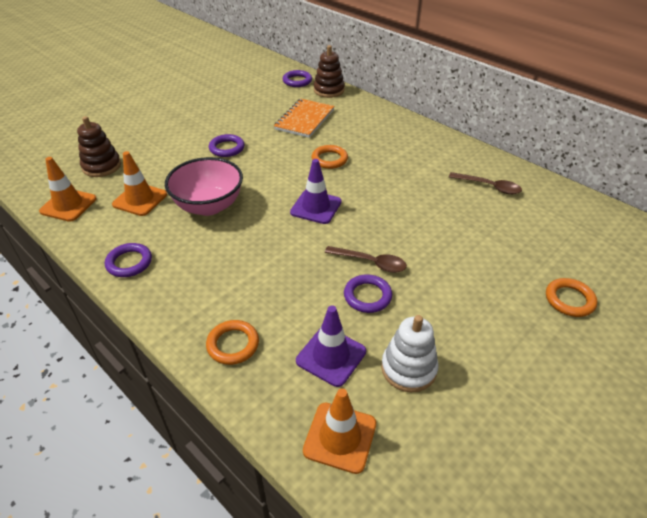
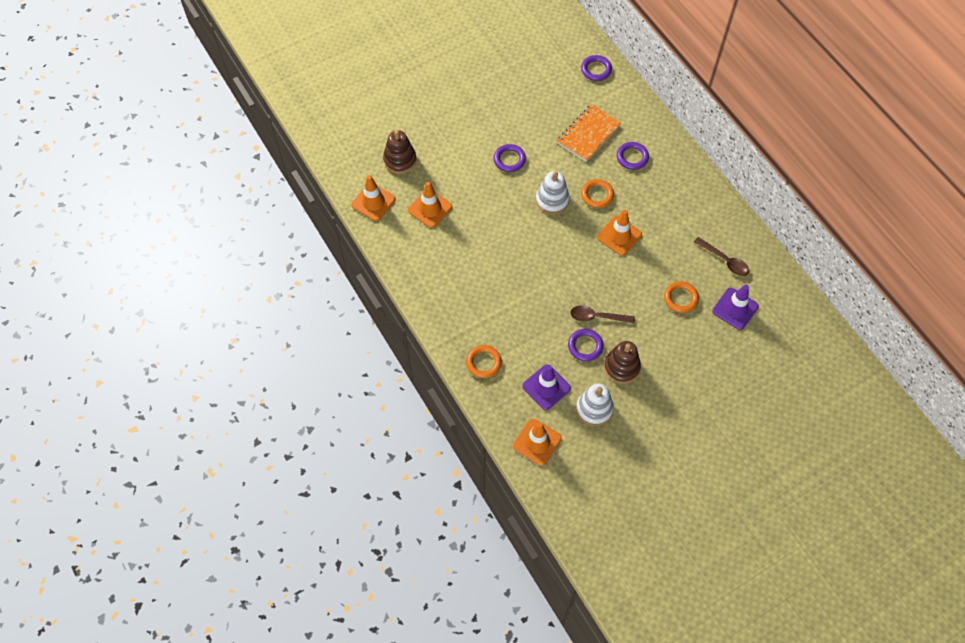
camera: 15 degrees right, 20 degrees up
(129, 262) = (419, 274): purple ring -> purple ring (632, 157)
(209, 206) = (484, 229): pink bowl -> none
(282, 171) = (552, 200): none -> white stacking toy
(316, 207) = (570, 250): purple traffic cone -> purple traffic cone (735, 309)
(329, 90) = (624, 92): brown stacking toy -> brown stacking toy (621, 367)
(366, 186) = (619, 236): none -> orange traffic cone
(371, 262) = (597, 317): brown spoon -> brown spoon turned 150 degrees clockwise
(569, 300) = (730, 385): orange ring -> orange ring (680, 298)

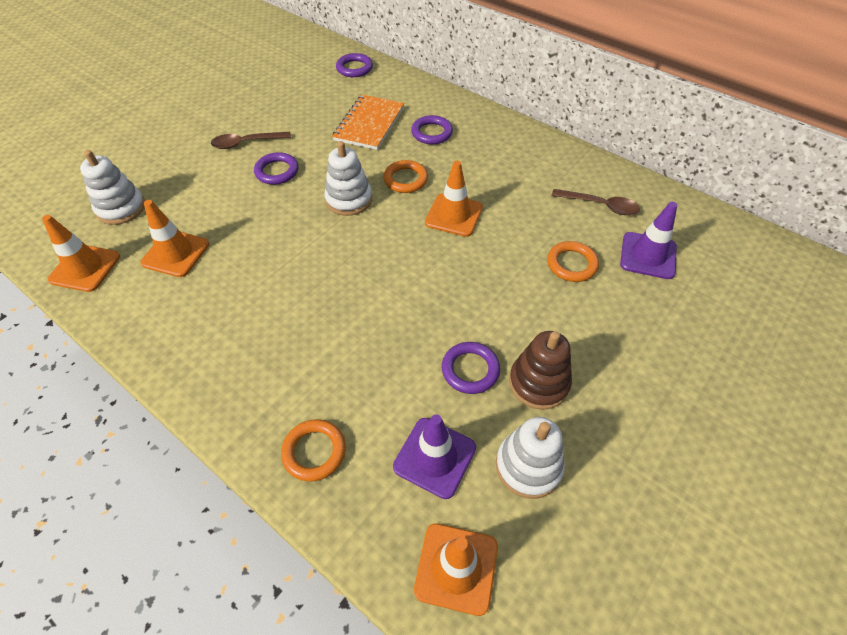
camera: 20 degrees left, 10 degrees down
(400, 160) = (121, 208): brown stacking toy -> white stacking toy
(597, 317) = (469, 322): brown spoon -> brown spoon (246, 143)

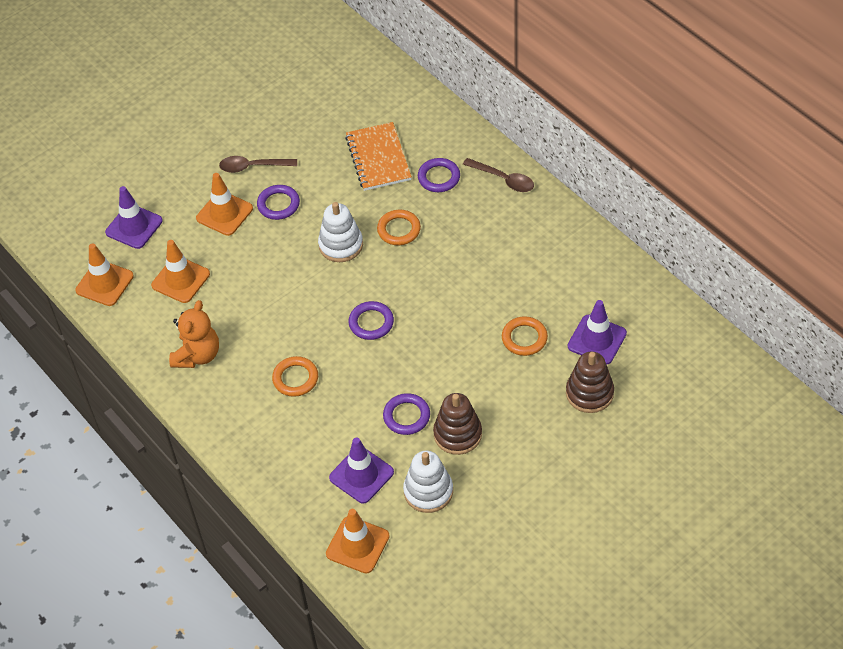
camera: 15 degrees right, 0 degrees up
(121, 208) = (134, 226): white stacking toy -> purple traffic cone
(200, 333) = (197, 355): none -> orange teddy bear
(314, 452) = (274, 458): orange ring -> orange ring (295, 378)
(354, 68) = (378, 80): purple ring -> purple ring (371, 323)
(369, 124) = (378, 158): orange notebook -> orange notebook turned 45 degrees counterclockwise
(454, 215) = (434, 275): orange traffic cone -> orange traffic cone (224, 213)
(600, 205) = (575, 283): brown spoon -> brown spoon (503, 179)
(668, 312) = (589, 393): none -> brown stacking toy

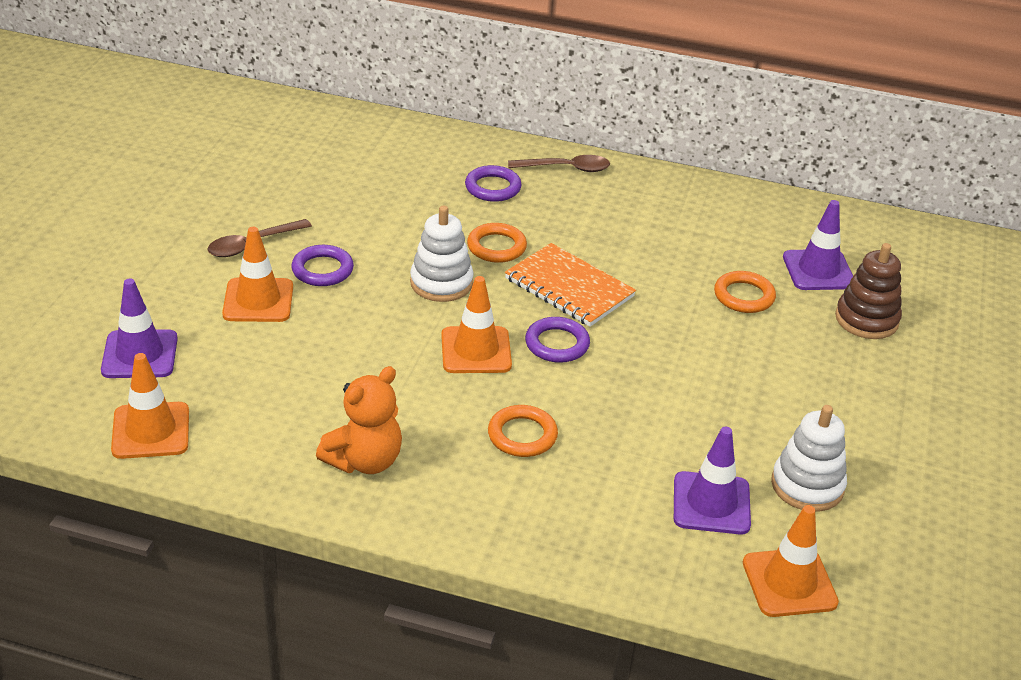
camera: 40 degrees left, 15 degrees down
(180, 280) = (262, 388): orange traffic cone -> orange traffic cone (476, 350)
(197, 355) = (364, 461): orange teddy bear -> orange teddy bear turned 60 degrees clockwise
(378, 158) = (404, 191): orange notebook -> orange notebook (569, 287)
(406, 416) = (698, 420): purple ring -> none
(457, 434) = (775, 414): brown stacking toy -> none

